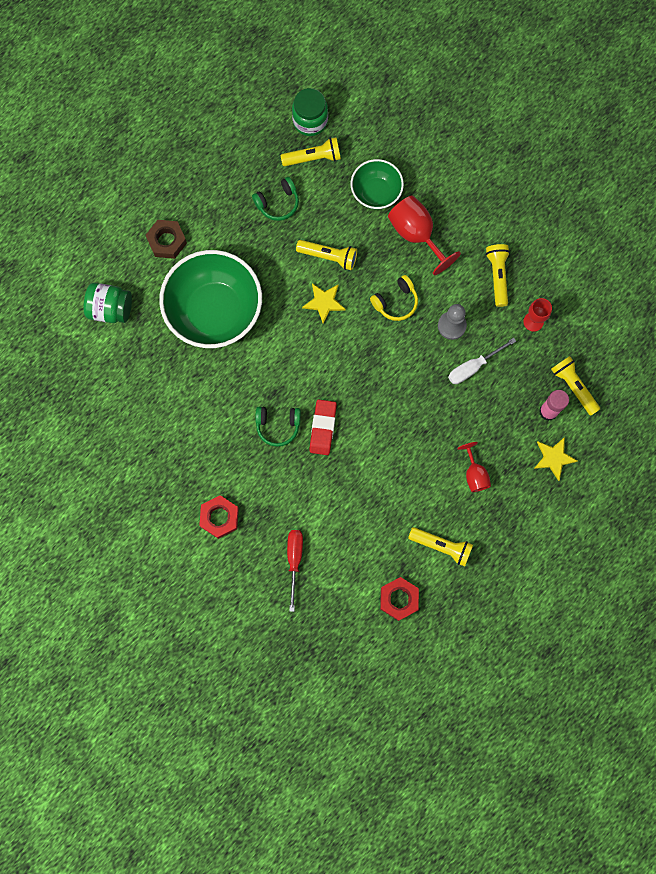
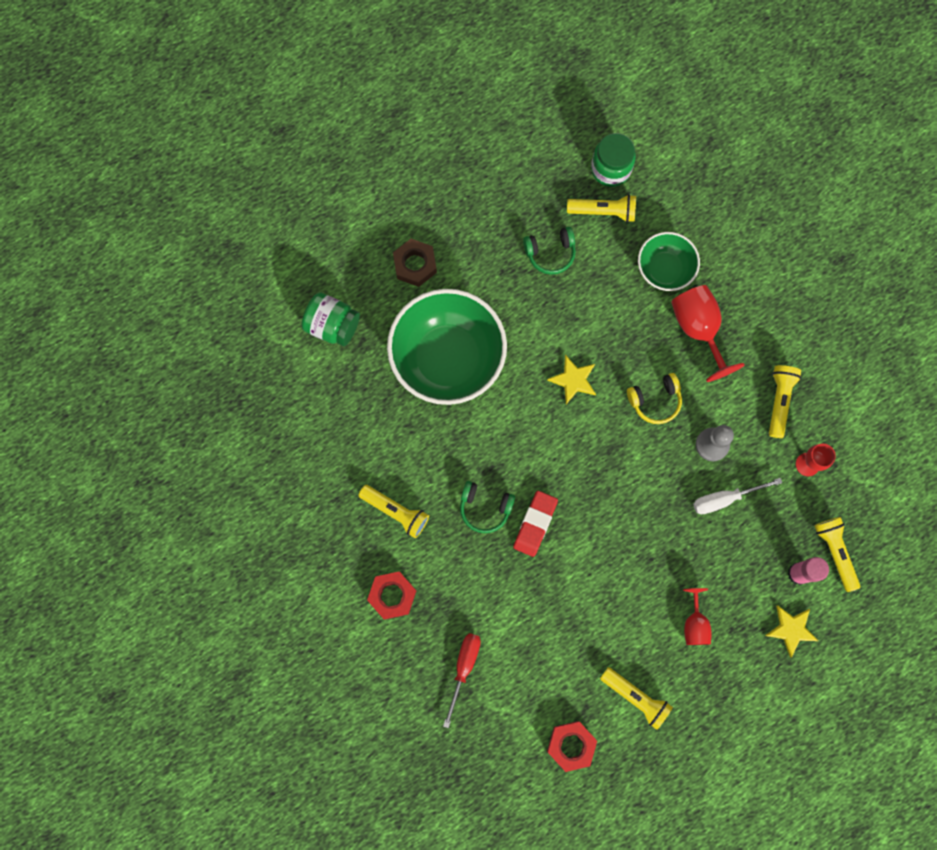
camera: 15 degrees right, 0 degrees up
(328, 257) = (592, 329): yellow flashlight -> yellow flashlight (396, 512)

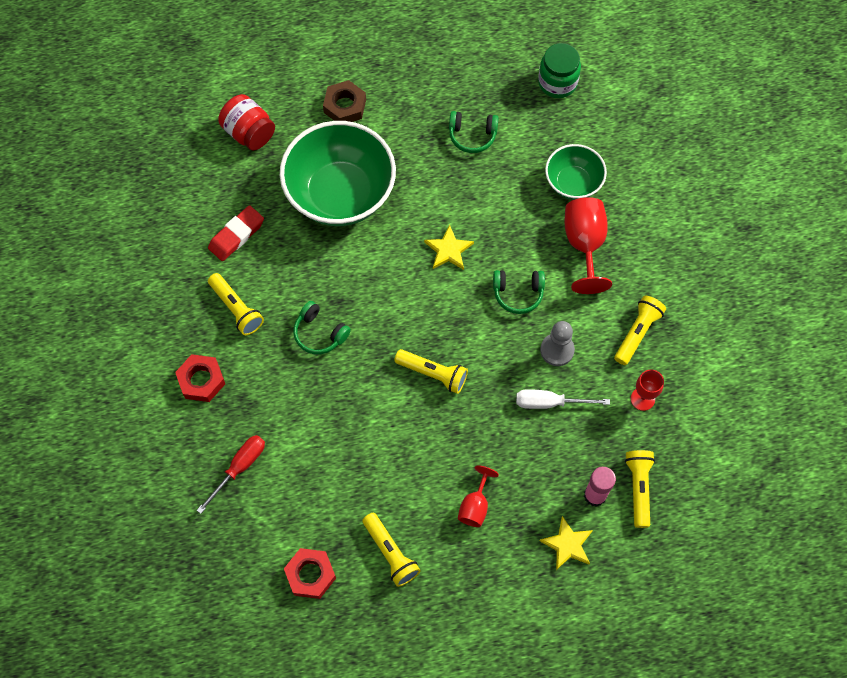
camera: 20 degrees right, 10 degrees down
(332, 325) = (249, 133): green jar -> red jar
(535, 524) = (360, 363): red eraser -> red eraser (236, 235)
(603, 212) = (536, 116): yellow flashlight -> yellow flashlight (433, 374)
(655, 401) = (518, 293): yellow headphones -> green headphones

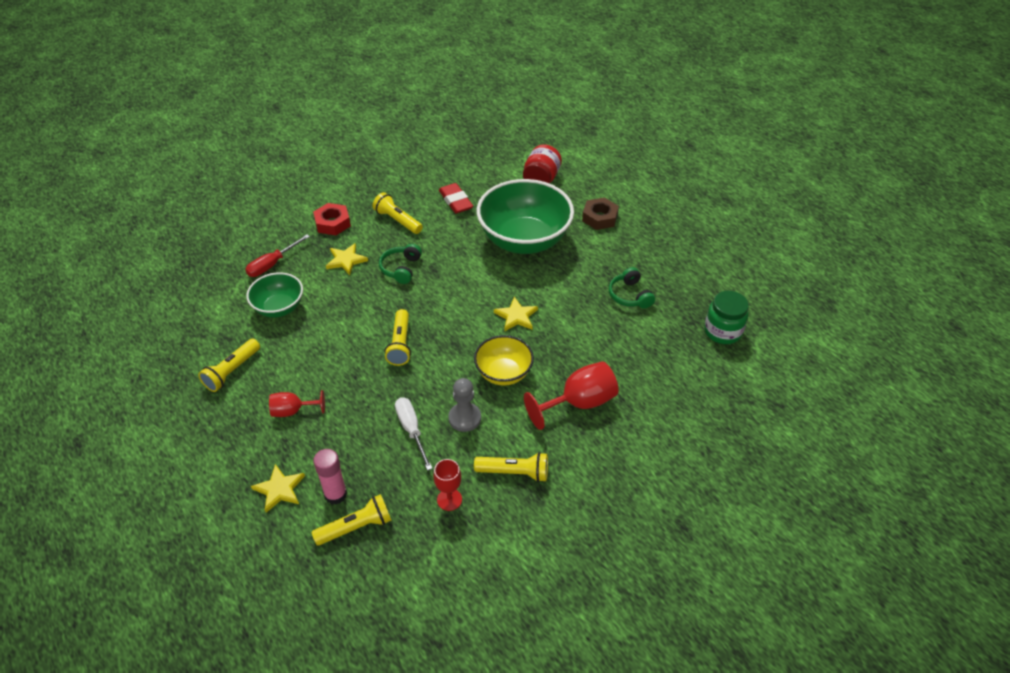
camera: 65 degrees right, 20 degrees down
(236, 235) = (456, 201): red eraser -> red eraser turned 45 degrees clockwise
(236, 309) = (397, 221): yellow flashlight -> yellow flashlight turned 105 degrees clockwise
(239, 468) = (272, 264): red screwdriver -> red screwdriver turned 120 degrees clockwise
(275, 386) = (346, 260): none -> yellow star
(310, 575) = (199, 331): red nut -> none
(518, 293) = (503, 373): green headphones -> yellow bowl
(573, 183) = (633, 374): green bowl -> green bowl (279, 308)

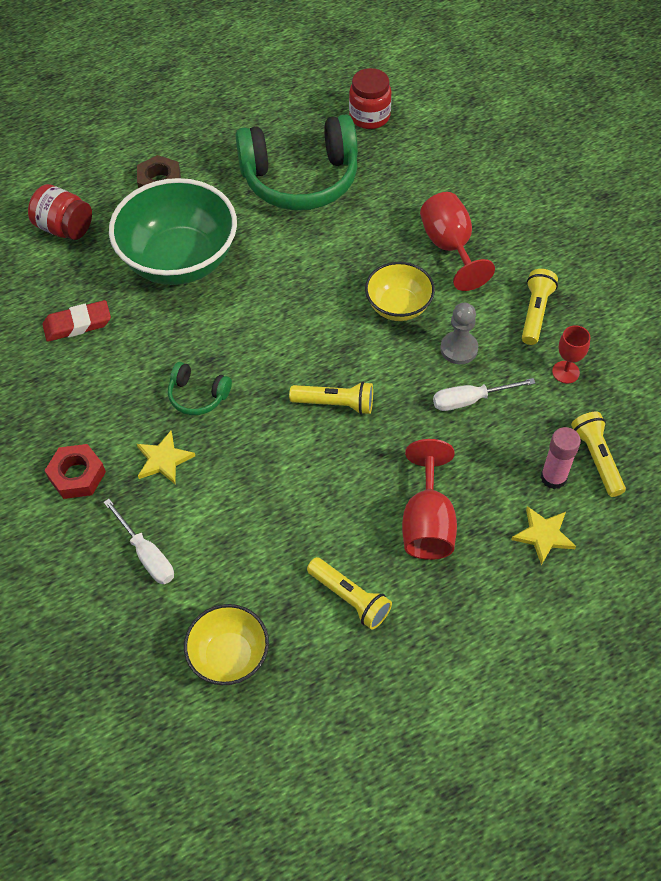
camera: 80 degrees left, 10 degrees up
(195, 314) = (229, 656): none -> yellow bowl
(272, 264) = (146, 554): red screwdriver -> white screwdriver
(279, 308) = (240, 543): green bowl -> none
(293, 411) = (427, 523): red goblet -> red goblet, size x1.69
(397, 221) = (97, 394): yellow flashlight -> none
(516, 316) = (311, 284): yellow star -> none
(630, 295) = (300, 179): green headphones -> green headphones, size x2.29
(722, 331) = (369, 116): green jar -> red jar

